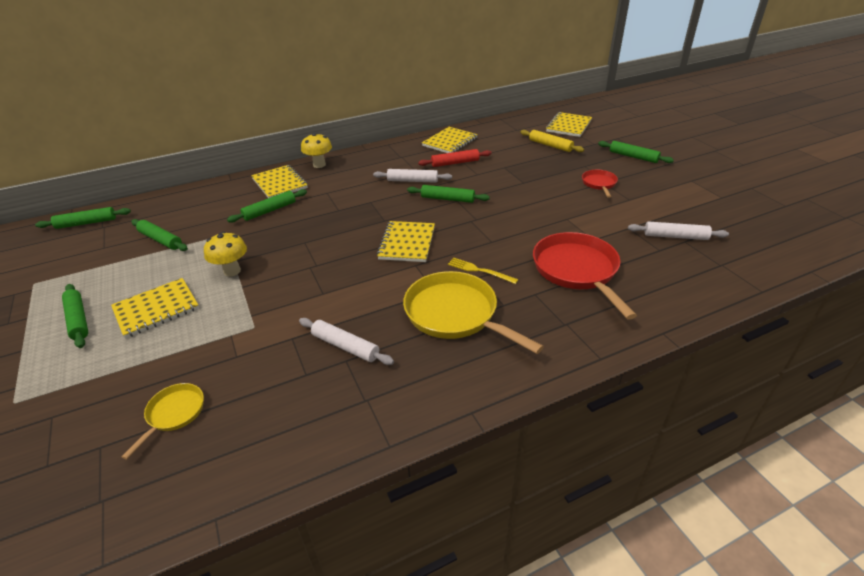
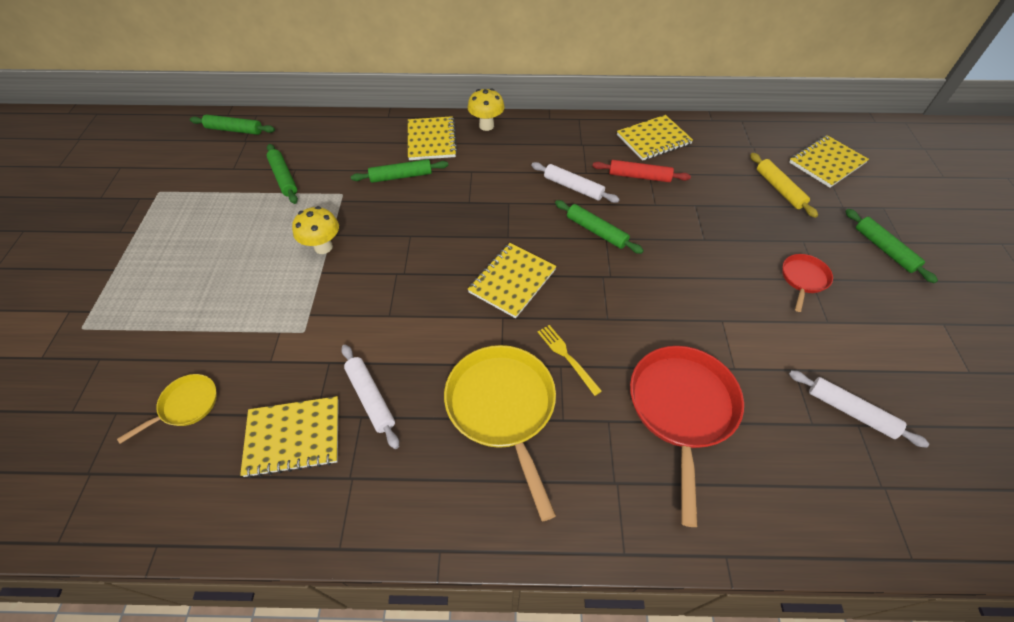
camera: 25 degrees right, 15 degrees up
(78, 319) = (170, 252): green rolling pin -> none
(156, 309) = (236, 268): yellow notebook -> yellow notebook (293, 437)

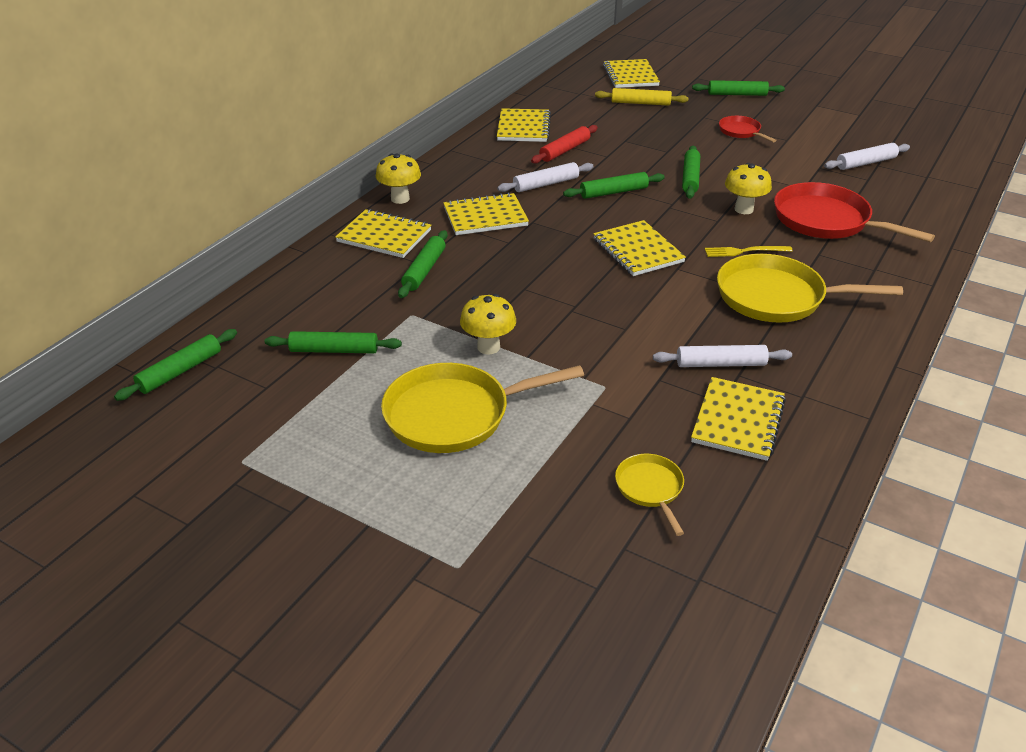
camera: 60 degrees left, 15 degrees down
(237, 262) = (455, 414): none -> yellow pan
(495, 175) = (485, 217): none -> yellow notebook
(645, 331) = (743, 209): none -> yellow mushroom
(669, 273) = (690, 178): none -> green rolling pin

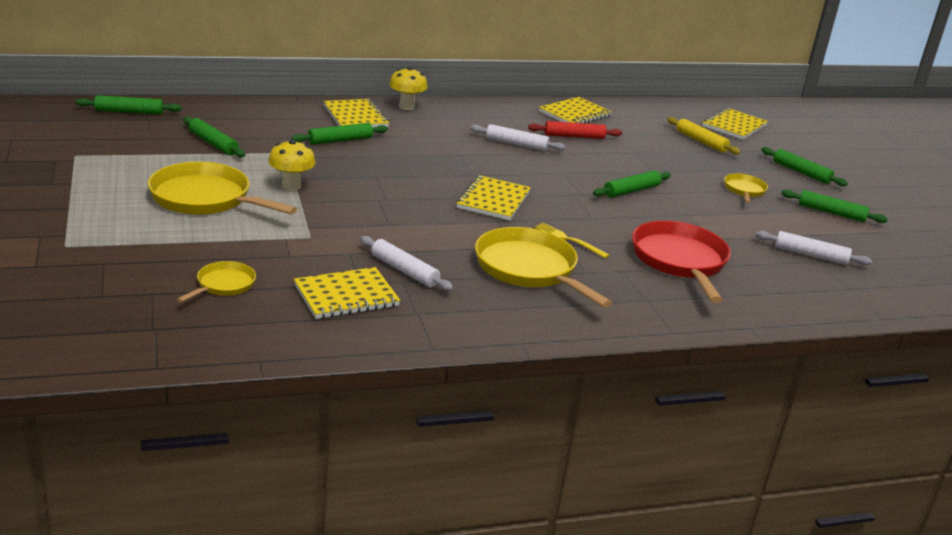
camera: 40 degrees right, 10 degrees down
(485, 217) = (436, 138): yellow notebook -> none
(613, 192) = (553, 169): green rolling pin -> green rolling pin (831, 213)
(741, 132) = (744, 190): red pan -> yellow pan
(743, 209) = (628, 223): yellow mushroom -> none

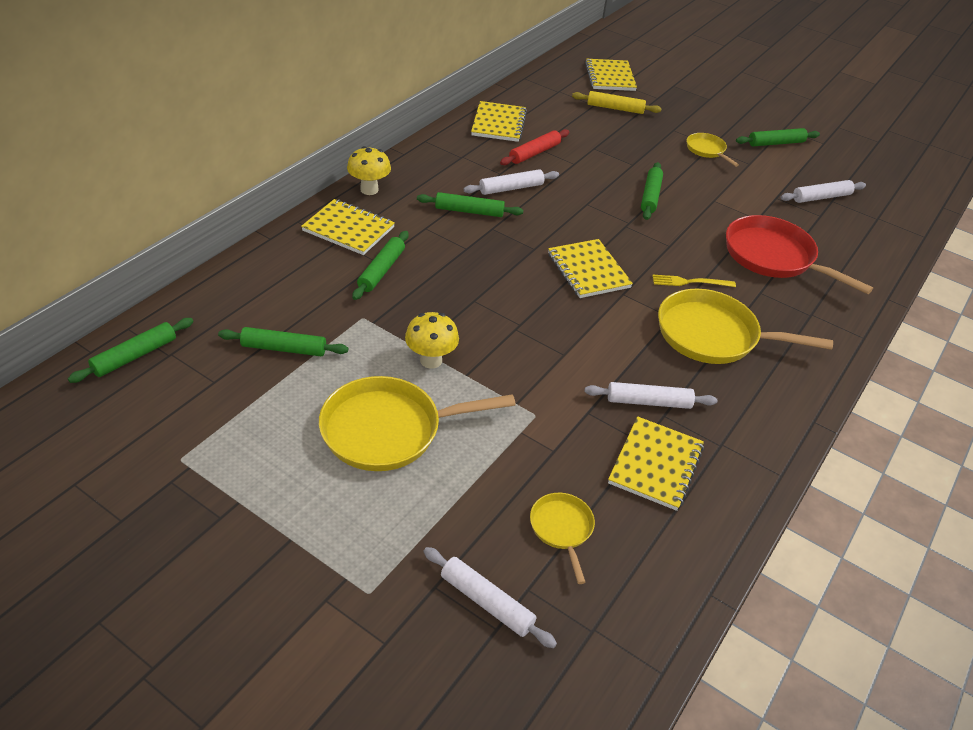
camera: 40 degrees left, 15 degrees up
(118, 284) = (487, 602): none -> white rolling pin
(801, 172) = (709, 108): green rolling pin -> green rolling pin (469, 211)

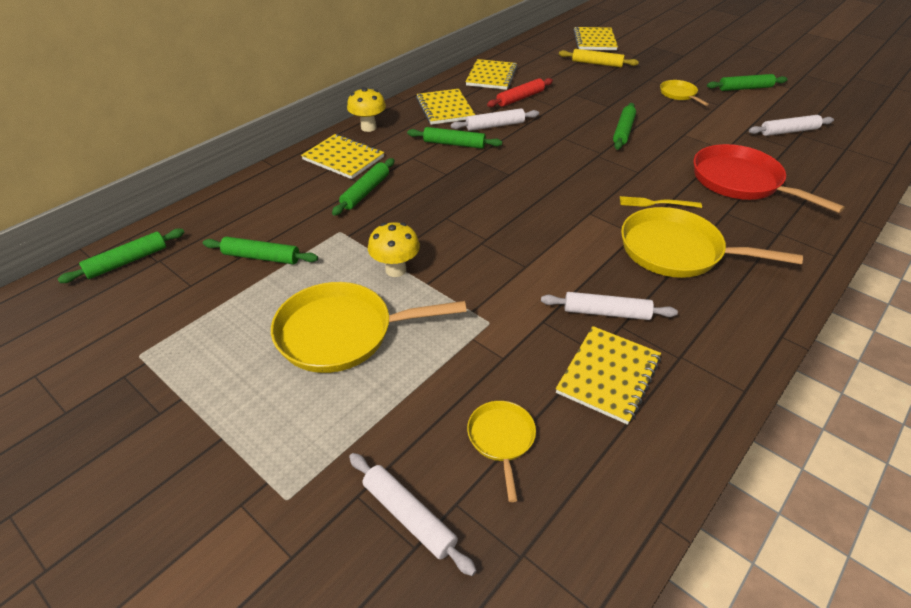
camera: 10 degrees right, 0 degrees up
(588, 270) = (558, 193): yellow notebook -> yellow notebook (445, 108)

